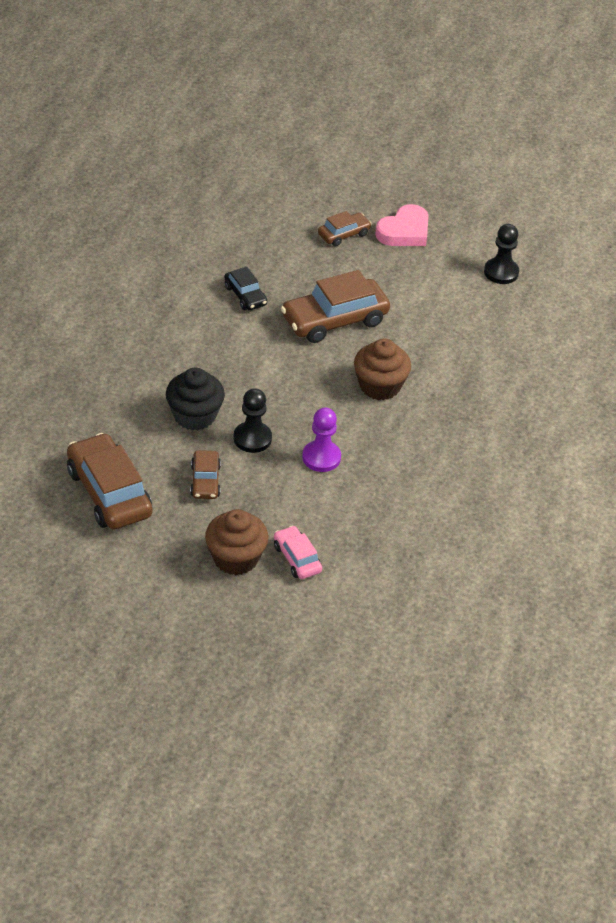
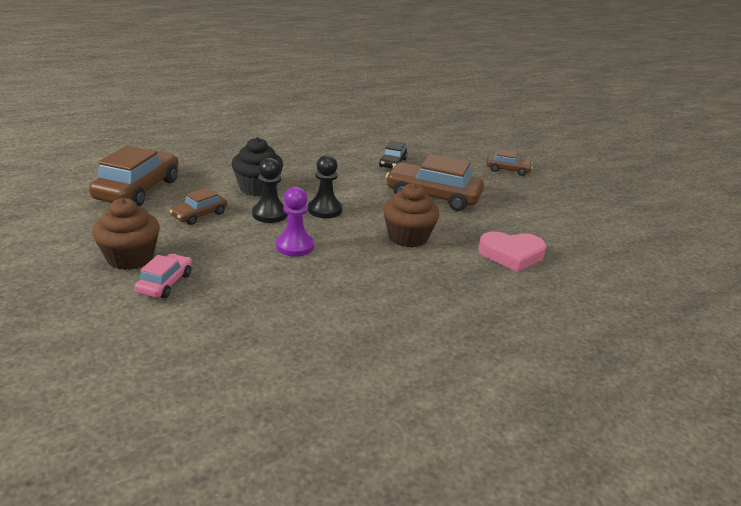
camera: 45 degrees right, 15 degrees down
(404, 231) = (557, 186): pink heart -> pink heart (511, 254)
(501, 272) = (610, 233): black pawn -> black pawn (325, 210)

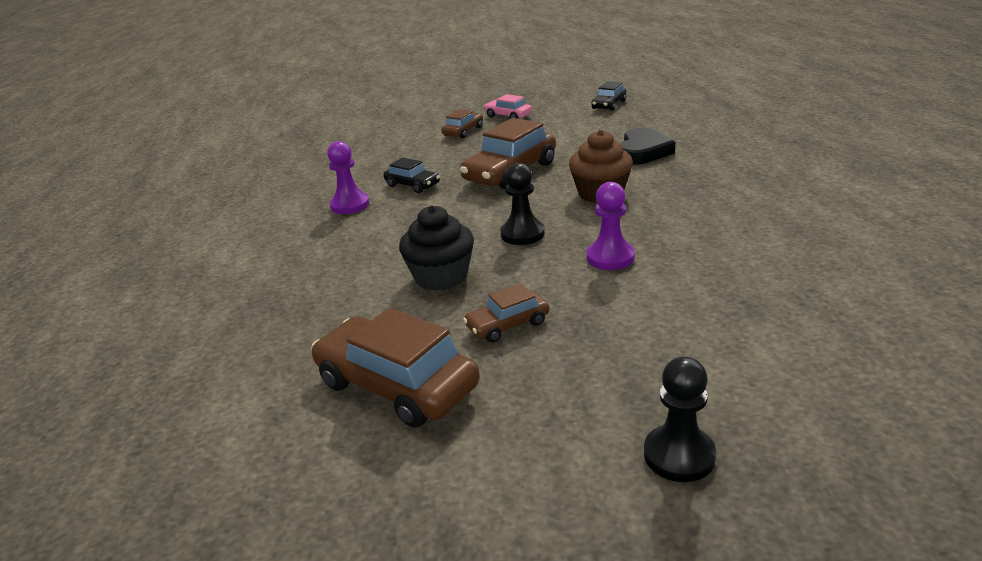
camera: 65 degrees left, 0 degrees up
(130, 258) = (624, 384): brown cupcake -> none
(165, 283) = (695, 351): pink car -> pink car (508, 116)
(199, 215) = (507, 325): brown car -> brown car turned 90 degrees clockwise
(270, 214) = (522, 270): black pawn -> black pawn (679, 455)
(352, 147) = (350, 205): none -> purple pawn
(511, 254) = (643, 152): pink heart -> black heart
(627, 232) = (609, 105): none -> black car

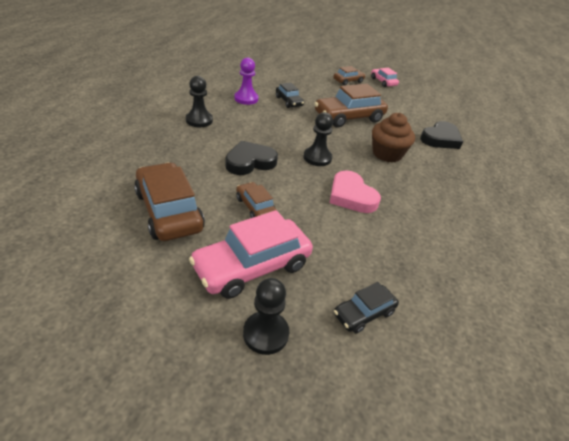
camera: 20 degrees right, 10 degrees up
(312, 258) = (199, 120): none -> black pawn
(441, 277) = (250, 162): black cupcake -> black heart
(507, 325) = (255, 207): brown car -> brown car turned 60 degrees clockwise
(580, 392) = (252, 266): none -> pink car
(609, 105) = (451, 100): black car -> black car (364, 313)
(610, 257) = (351, 196): purple pawn -> pink heart

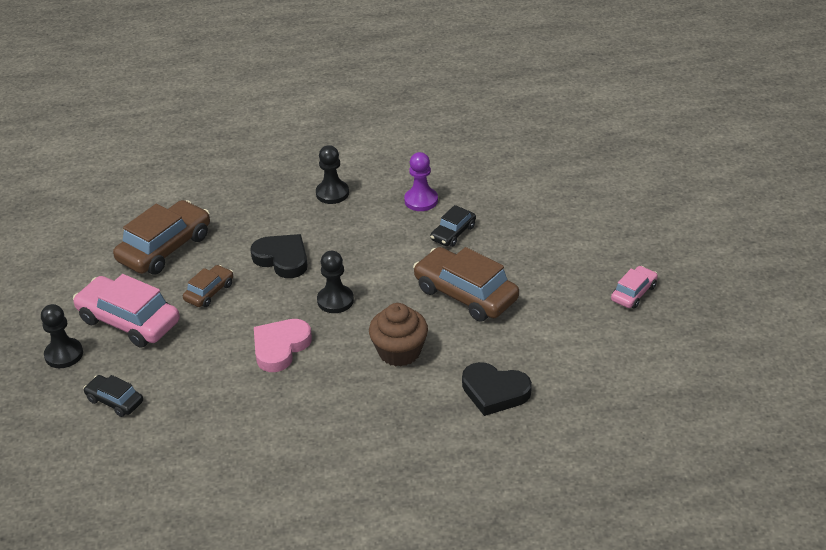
camera: 70 degrees right, 0 degrees up
(348, 81) = (589, 259): brown car -> none

